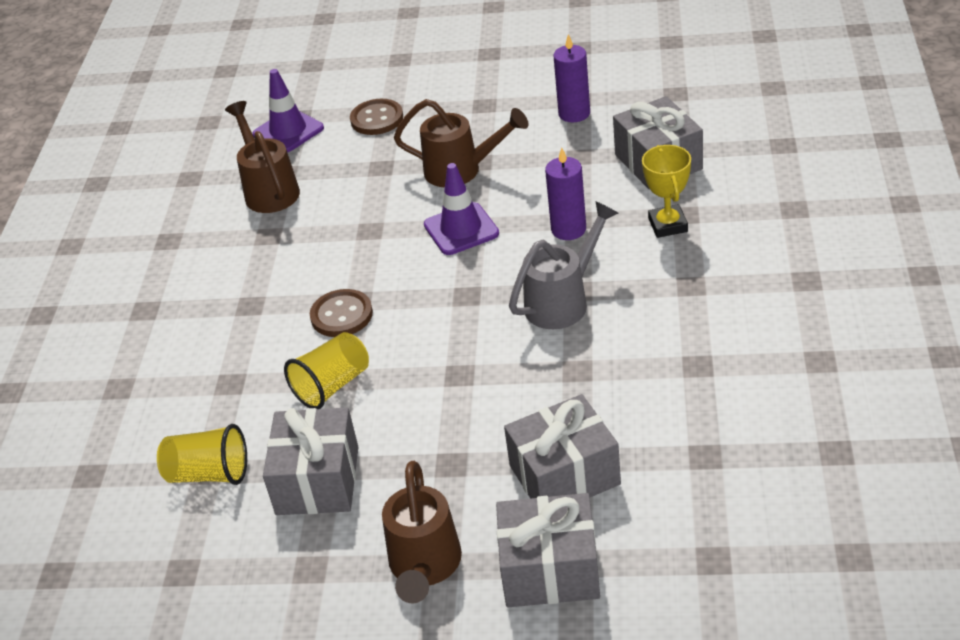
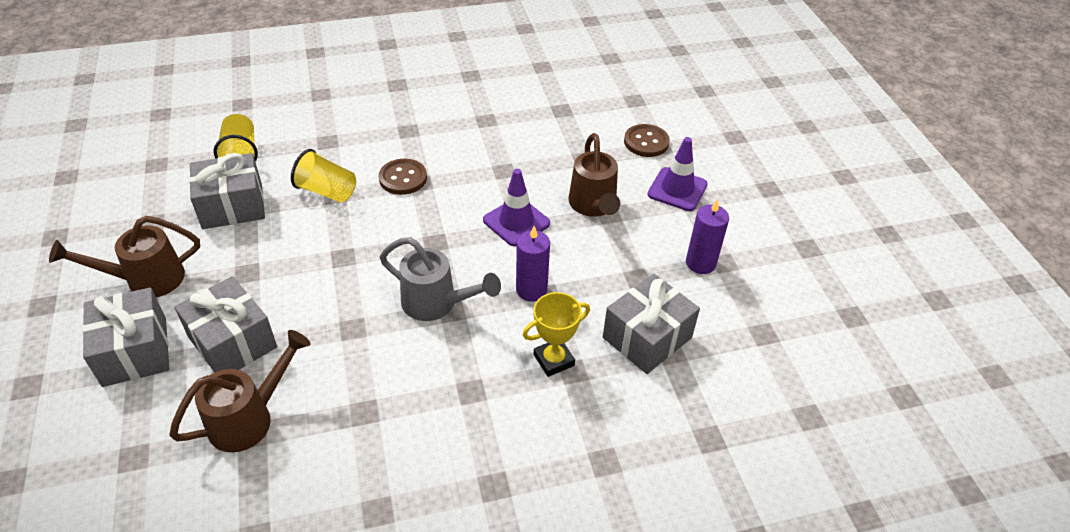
camera: 65 degrees right, 5 degrees up
(269, 190) = (539, 107): brown watering can -> brown watering can (249, 418)
(288, 131) = (613, 99): purple traffic cone -> purple traffic cone (677, 189)

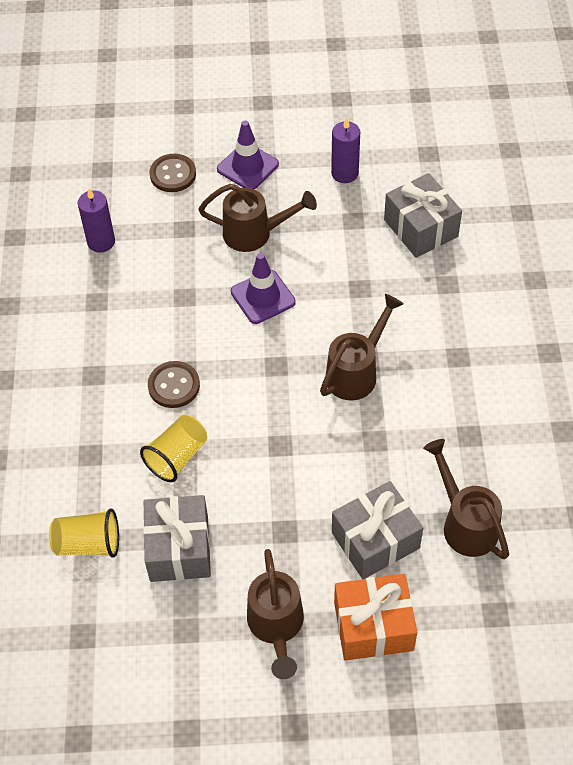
camera: 75 degrees left, 10 degrees up
(135, 351) = (373, 626): grey gift -> orange gift
(436, 303) = (356, 372): grey watering can -> brown watering can
(531, 290) = (353, 298): purple candle -> purple candle (101, 242)
(553, 360) = (434, 295): yellow trophy -> none

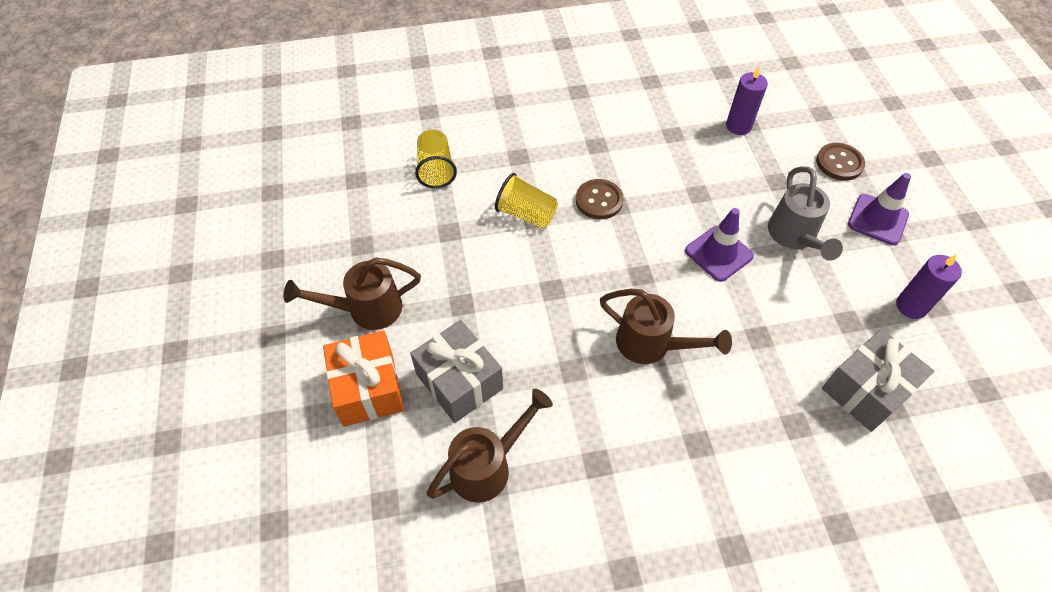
camera: 80 degrees right, 0 degrees up
(179, 548) = (437, 229): grey gift -> none
(255, 233) = (794, 237): brown watering can -> grey watering can

